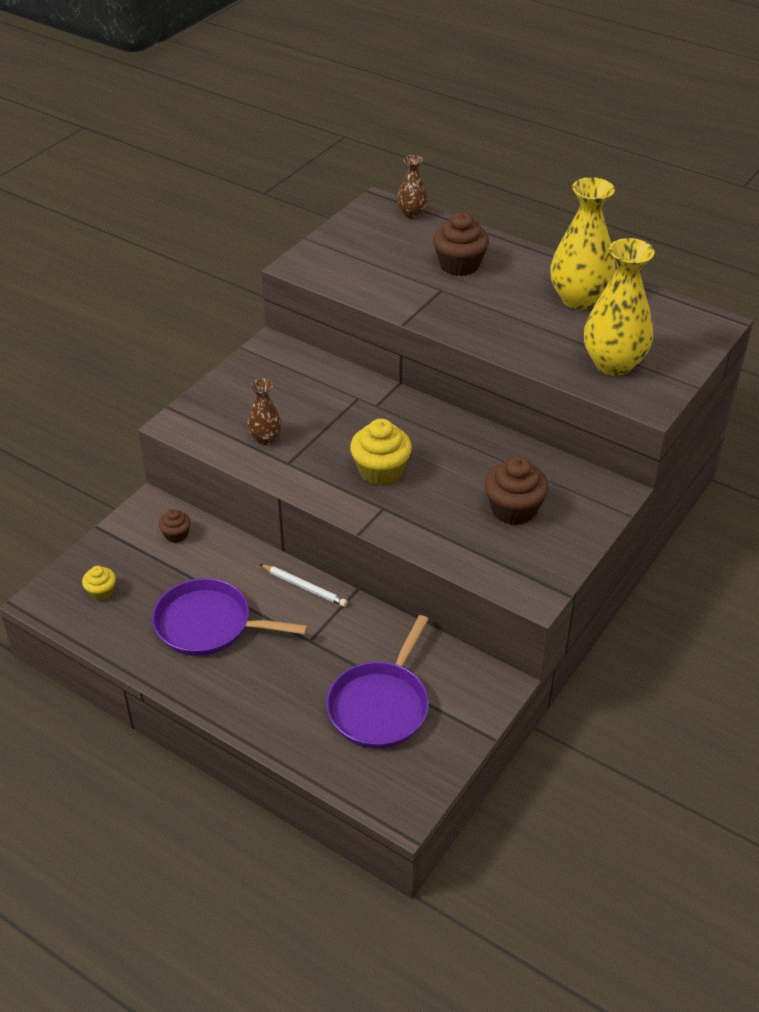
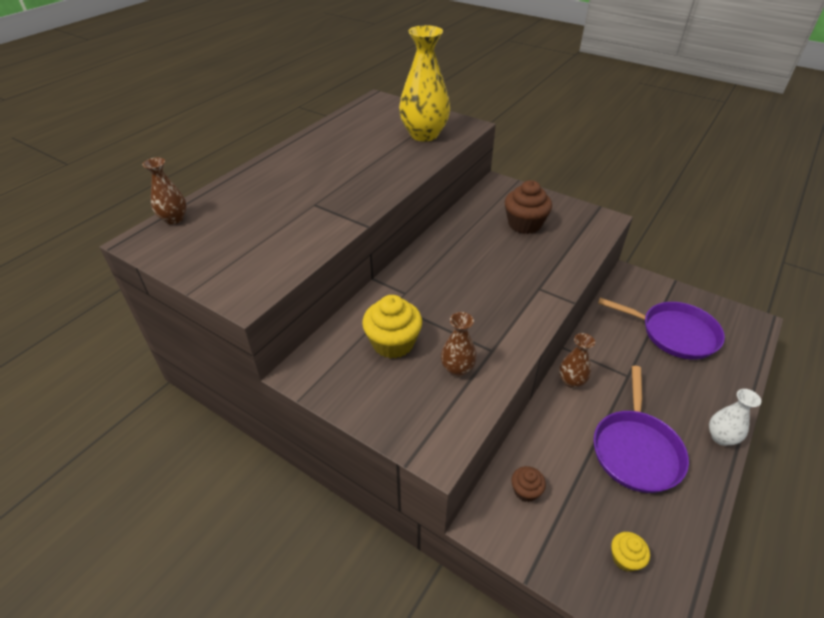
camera: 90 degrees left, 0 degrees up
(215, 703) = (721, 437): none -> white vase
(304, 587) = (571, 381): white pencil -> brown vase
(380, 471) = (494, 289): yellow cupcake -> yellow cupcake (393, 343)
(459, 265) = (276, 194): brown cupcake -> none
(578, 299) = (341, 143): yellow vase -> none

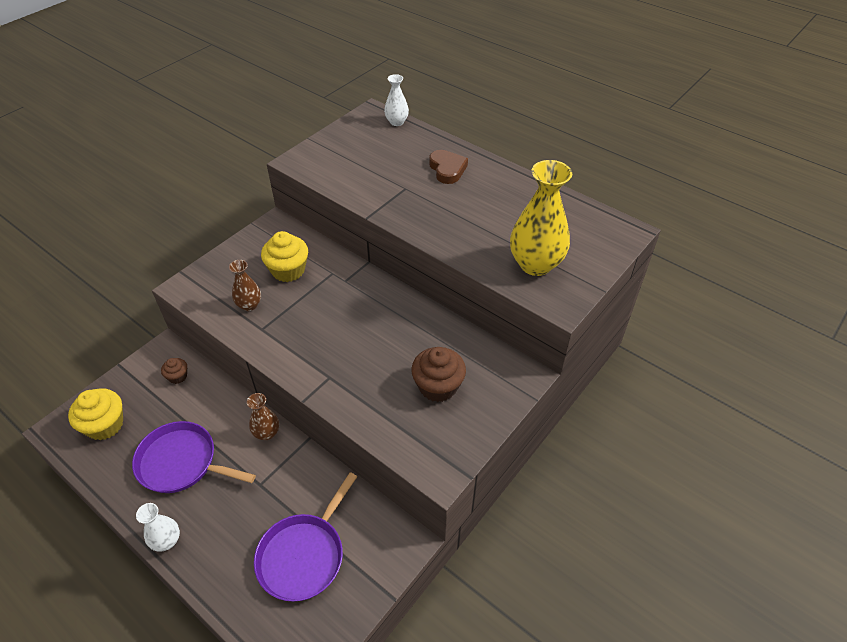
camera: 95 degrees right, 5 degrees up
(174, 219) = (396, 122): brown vase -> white vase
(282, 180) = (447, 169): none -> brown heart
(625, 558) = (105, 425): yellow cupcake -> yellow cupcake, size x1.86

